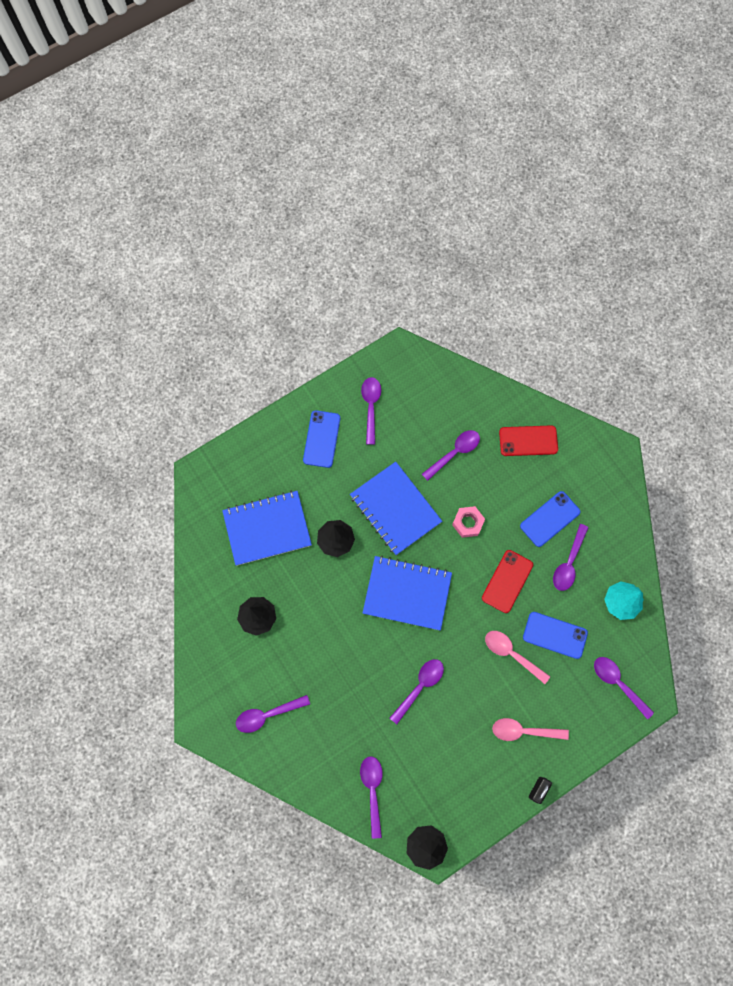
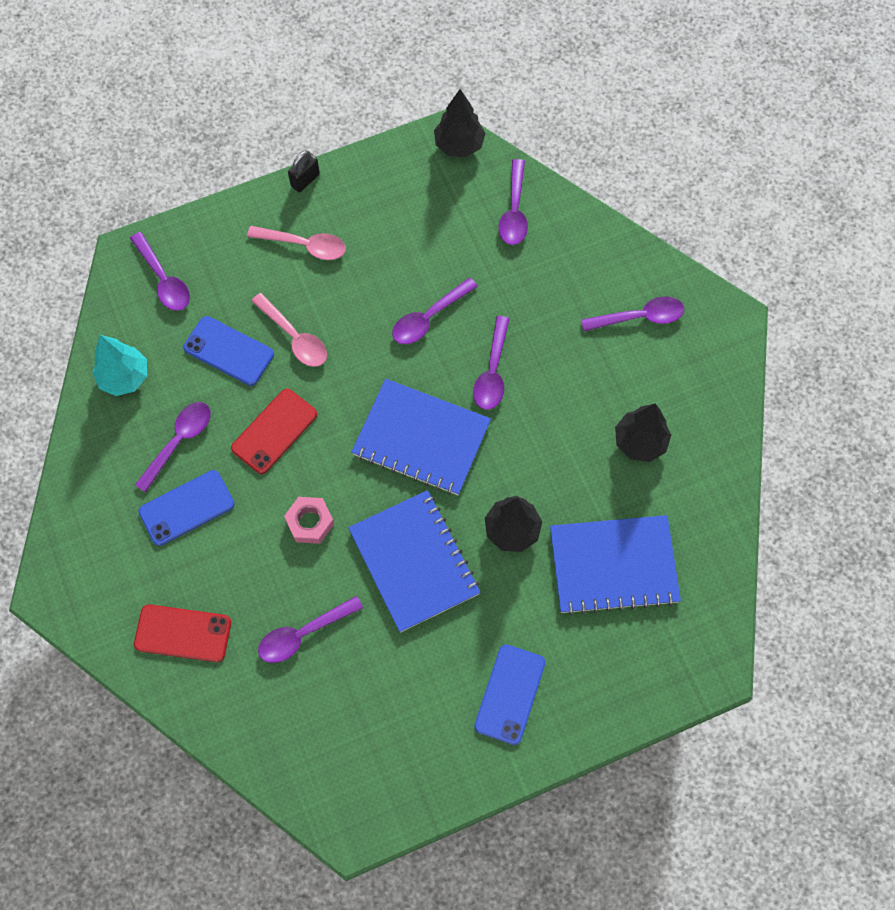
camera: 170 degrees left, 5 degrees down
(371, 407) = (421, 735): purple spoon -> purple spoon (492, 372)

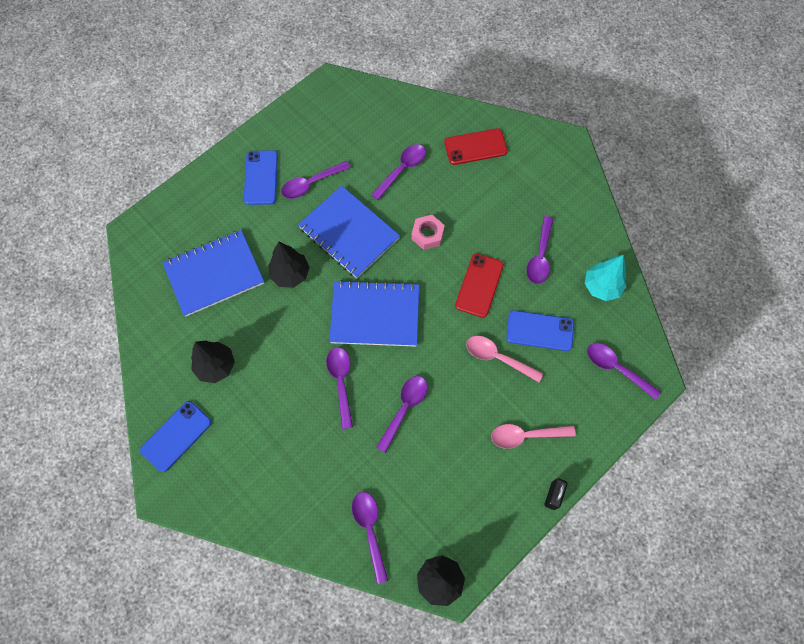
camera: 160 degrees right, 0 degrees up
(186, 508) = (512, 217): blue phone -> blue phone (176, 436)
(639, 317) = (240, 468): purple spoon -> purple spoon (311, 184)

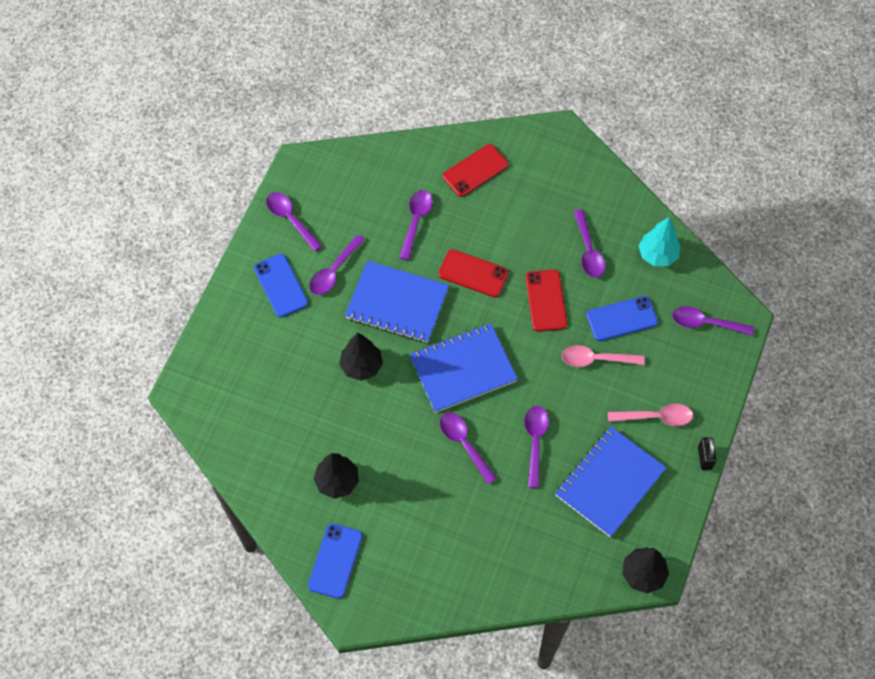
camera: 25 degrees left, 5 degrees down
(214, 274) = (287, 397): blue notebook -> blue notebook (610, 483)
(370, 530) = (559, 561): purple spoon -> purple spoon (290, 219)
(427, 235) = (473, 273): pink nut -> red phone
(526, 435) = (655, 417): pink spoon -> pink spoon turned 150 degrees counterclockwise

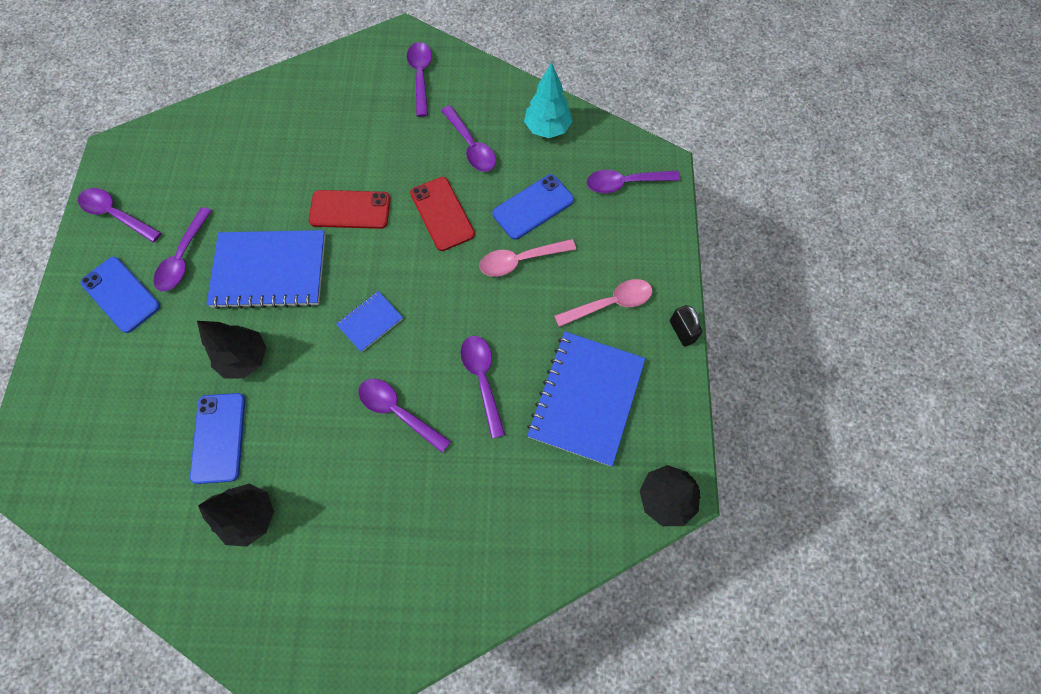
camera: 20 degrees left, 5 degrees up
(335, 561) = (275, 627): blue phone -> blue phone (219, 437)
(416, 221) = (267, 173): purple spoon -> purple spoon (420, 76)
(463, 369) = (370, 322): blue notebook -> blue notebook, size x0.48
(475, 170) = (320, 100): red phone -> none

